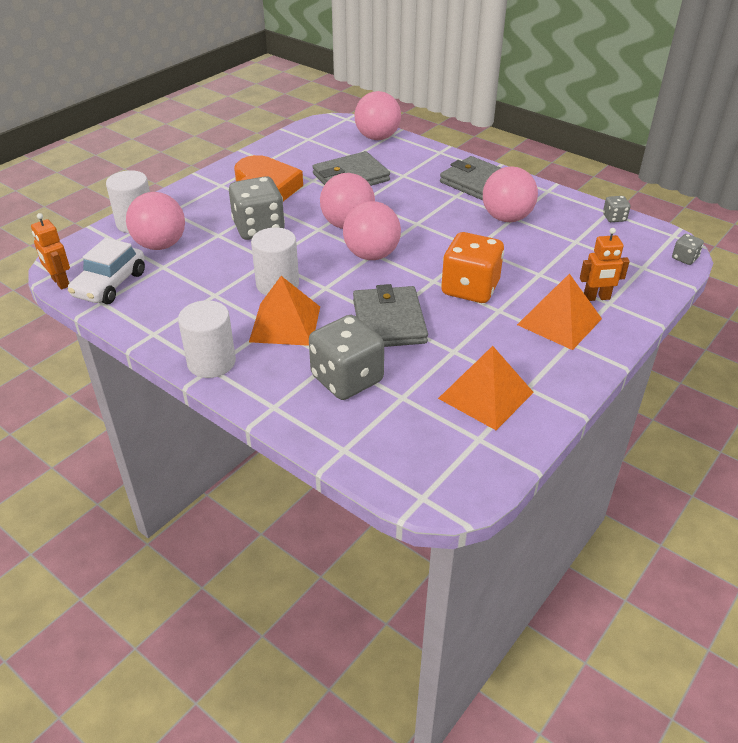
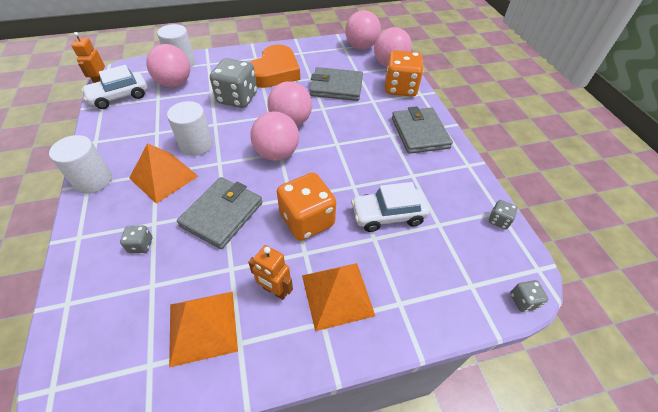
camera: 35 degrees right, 10 degrees up
(347, 379) = (141, 245): grey dice -> grey dice, size x0.45
(415, 154) = (400, 88): none -> orange dice
(506, 218) = (406, 173): pink ball -> pink ball (361, 47)
(530, 253) = (388, 215): none -> white car
(596, 298) = (394, 291): orange robot -> orange robot (275, 291)

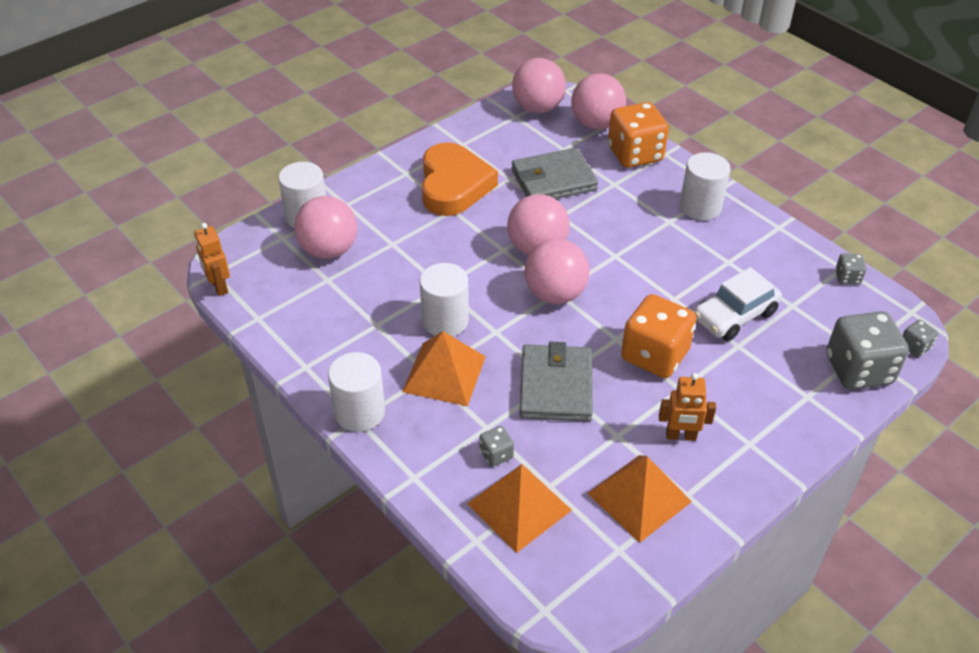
camera: 25 degrees left, 5 degrees down
(119, 96) = (269, 296): white car -> none
(237, 98) = (438, 241): grey dice -> grey dice (858, 370)
(337, 295) = (744, 414): orange pyramid -> orange pyramid (519, 507)
(419, 133) = (700, 207): grey wallet -> white cylinder

